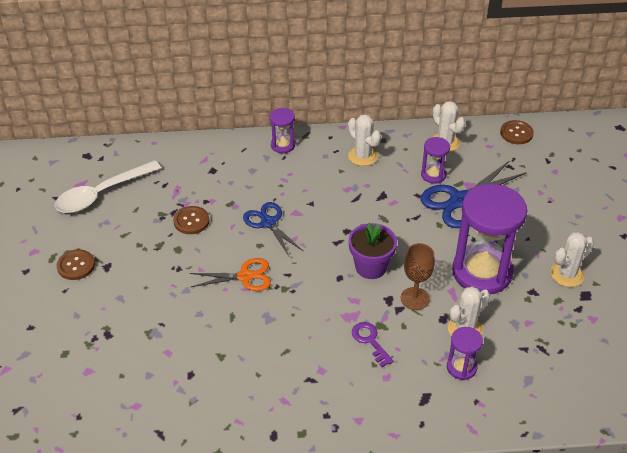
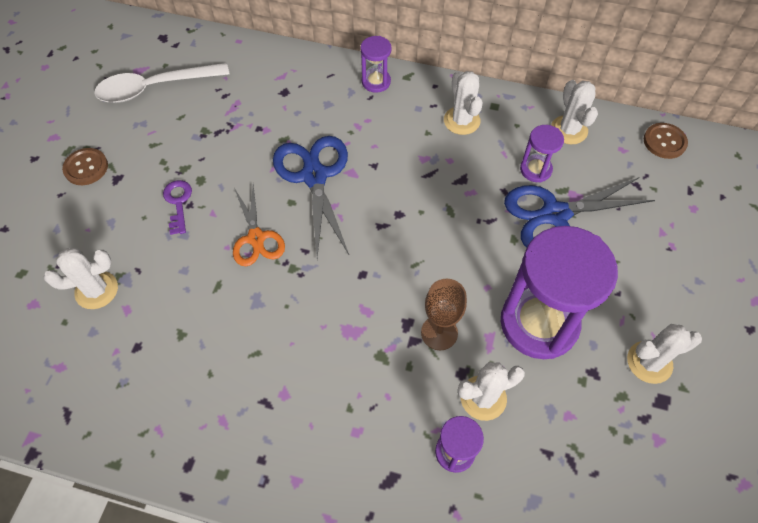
camera: 20 degrees right, 15 degrees up
(136, 347) = (96, 290): none -> white cactus
(191, 221) = (231, 149): brown button -> none
(245, 276) = (256, 238): orange scissors -> orange scissors turned 60 degrees clockwise
(268, 222) = (314, 176): blue scissors -> blue scissors, size x1.55
(370, 341) = (359, 374): purple key -> purple key (178, 203)
(371, 267) = (405, 272): purple flower pot -> none

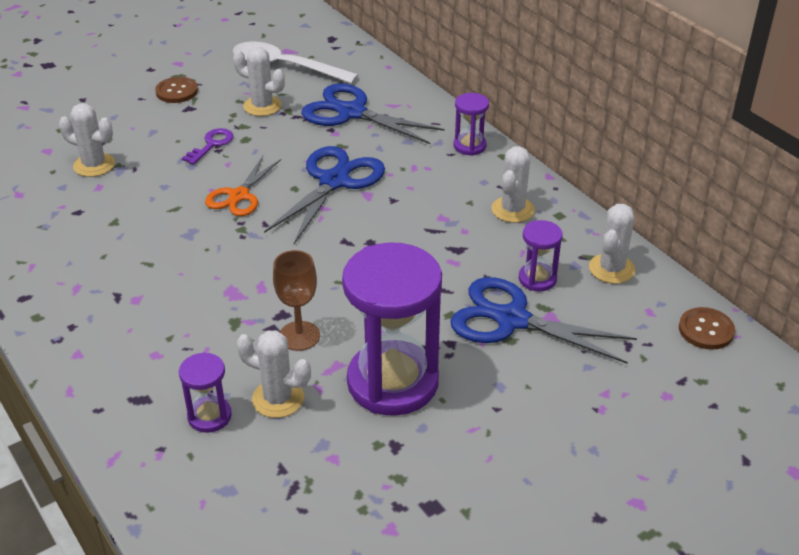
camera: 40 degrees right, 20 degrees down
(257, 102) = (351, 112): none -> blue scissors
(649, 362) = (458, 473): white cactus -> white cactus (262, 106)

